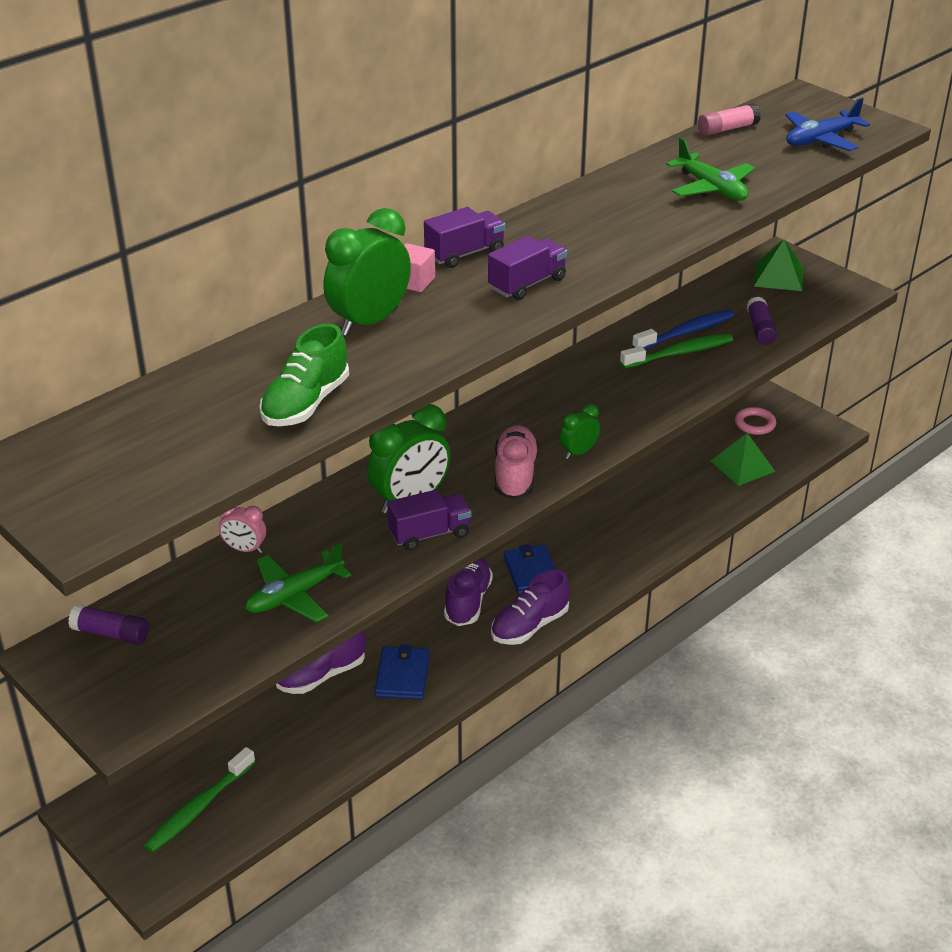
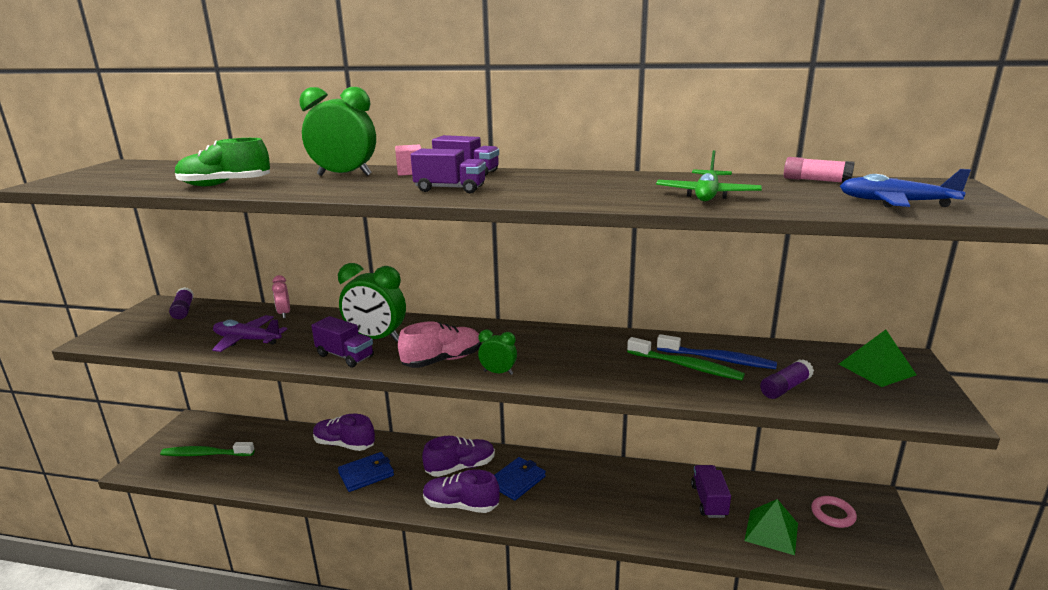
camera: 55 degrees right, 15 degrees down
(294, 595) = (247, 340): green plane -> purple plane
(678, 475) = (709, 501): none -> purple truck

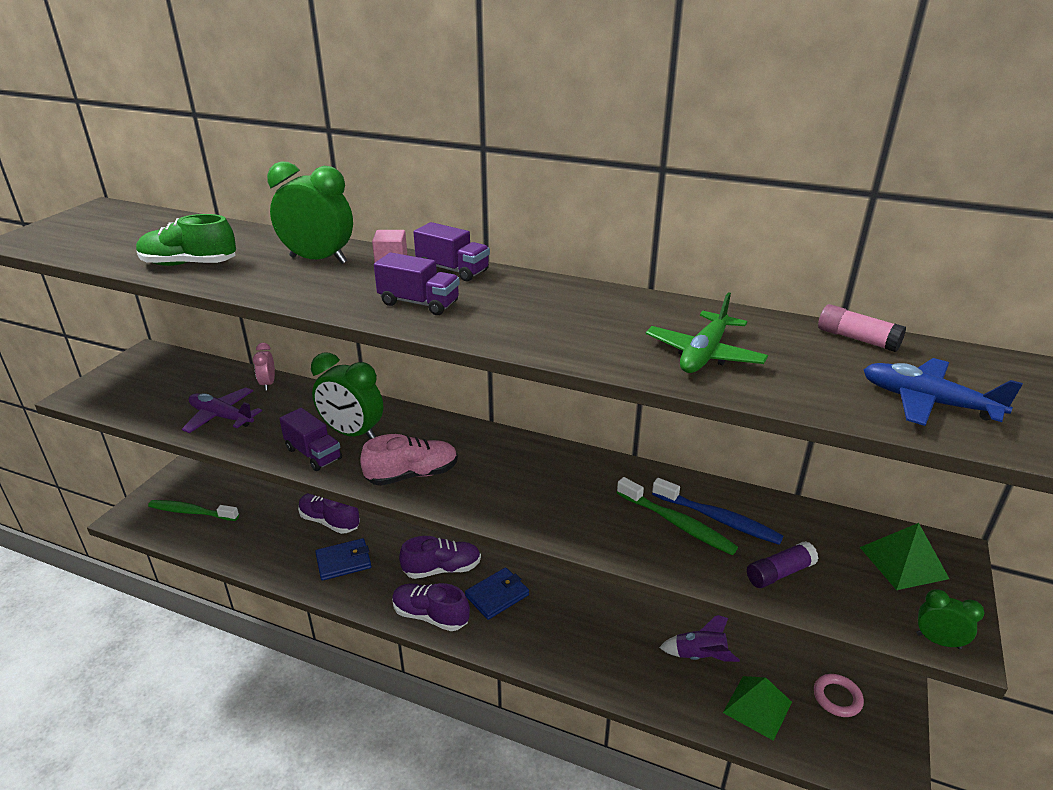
camera: 10 degrees right, 10 degrees up
(183, 310) = (169, 365): purple glue stick -> none
(498, 372) = (465, 501): green clock -> green clock (938, 641)
(709, 501) = (699, 656): purple truck -> purple rocket

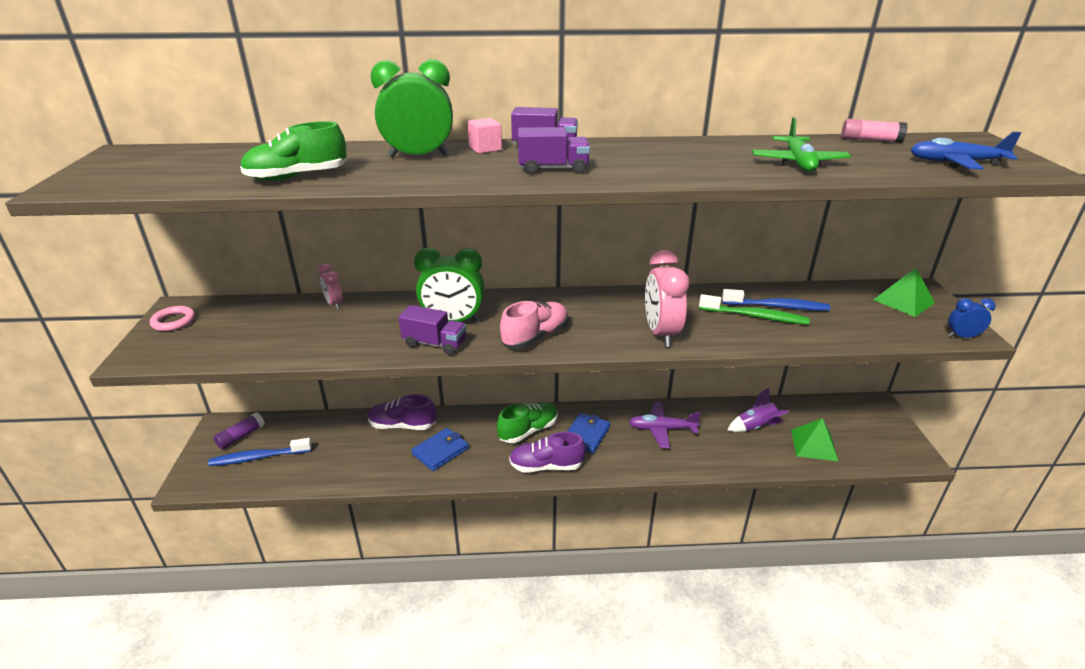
camera: 25 degrees left, 0 degrees up
(191, 512) = (258, 457): green toothbrush -> blue toothbrush
(221, 417) = (316, 338): purple plane -> purple plane (662, 429)
(442, 569) = (528, 430): purple shoe -> green shoe
(545, 512) = (661, 333): none -> pink clock
(779, 573) = (844, 327): purple glue stick -> purple glue stick (241, 436)
(837, 698) = (854, 422): pink ring -> pink ring (174, 321)
(938, 641) = (962, 336): green clock -> blue clock

